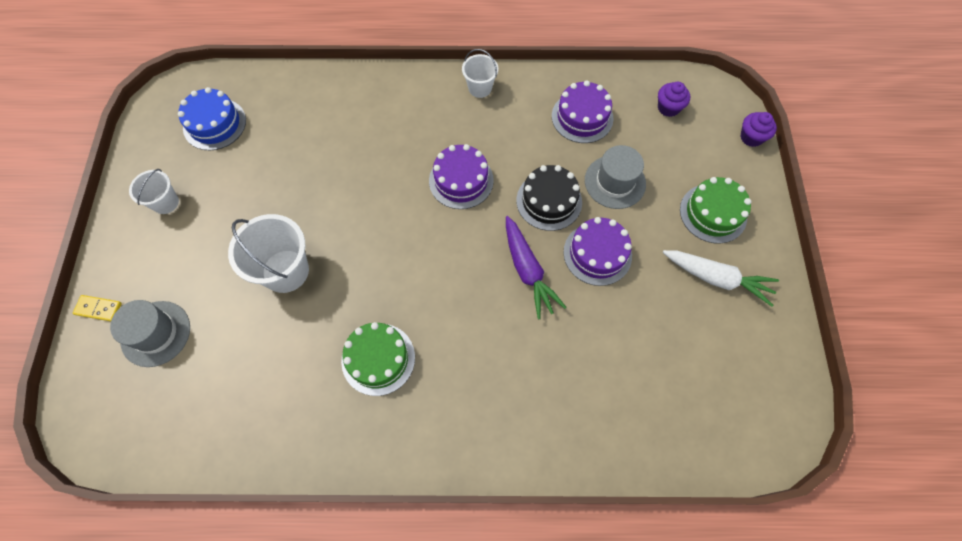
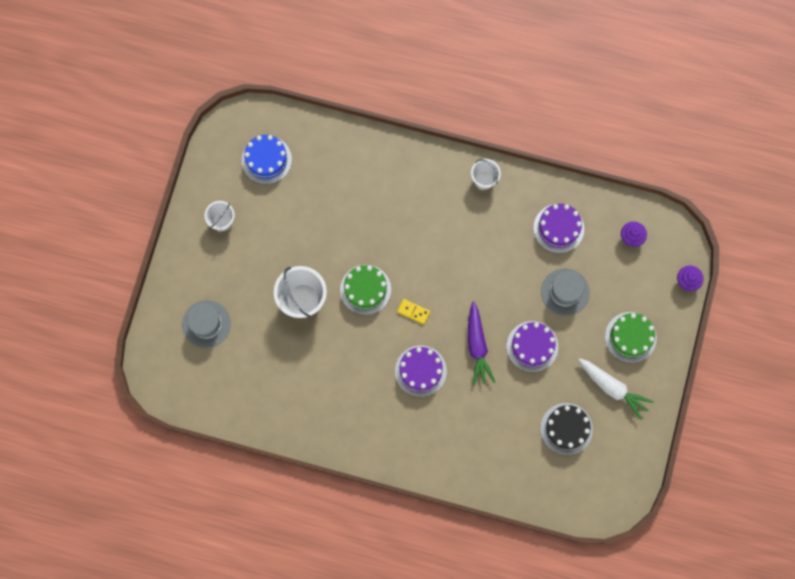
camera: 15 degrees right, 10 degrees up
(99, 309) = (168, 295): yellow domino -> yellow domino (413, 312)
(378, 359) = (356, 383): green cake -> green cake (365, 289)
(461, 180) = (447, 260): purple cake -> purple cake (420, 371)
(549, 201) = (509, 295): black cake -> black cake (566, 429)

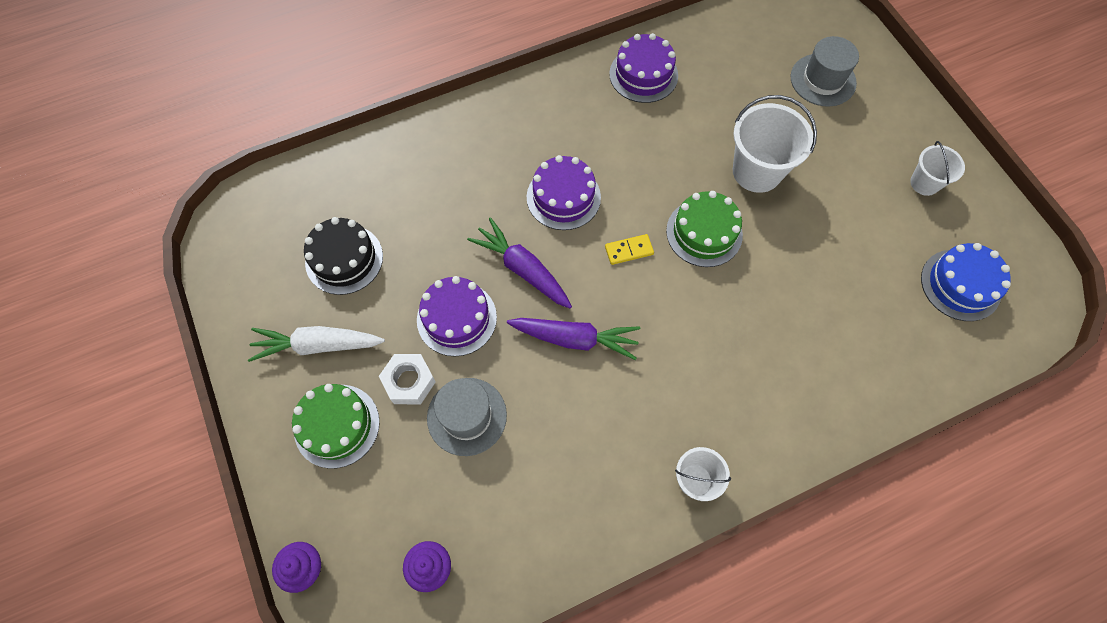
camera: 140 degrees right, 10 degrees down
(482, 287) = (575, 339): none -> purple carrot
(558, 228) = (542, 495): purple cake -> purple cake (643, 74)
(580, 332) = (409, 381): none -> white nut

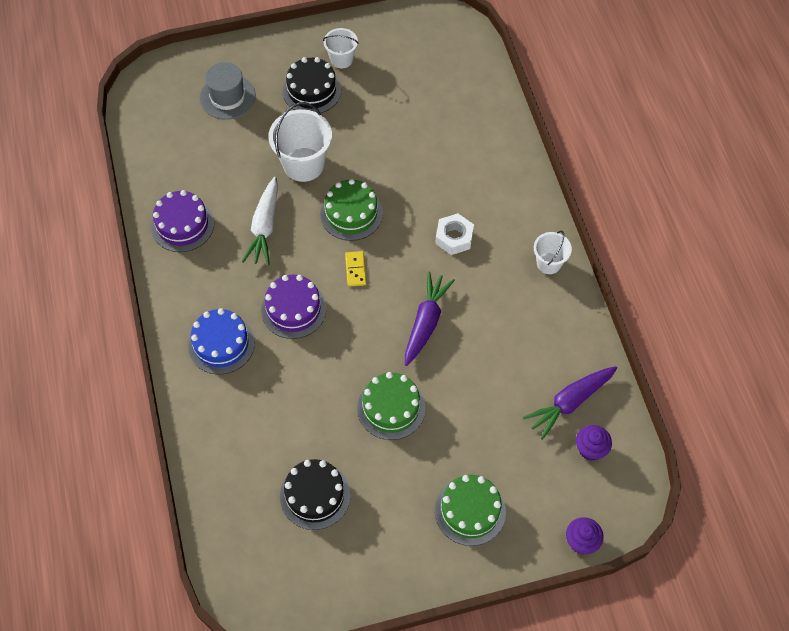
camera: 80 degrees left, 5 degrees down
(317, 345) = (395, 522): white carrot -> white carrot (264, 227)
(409, 381) = (441, 451): white nut -> white nut (454, 237)
(456, 318) = (391, 408): purple cake -> green cake
(467, 416) = (477, 410): grey hat -> none
(522, 269) = (356, 351): purple carrot -> purple carrot (570, 402)
(865, 160) = (312, 90): none -> black cake
(960, 285) = (430, 64): blue cake -> blue cake (221, 344)

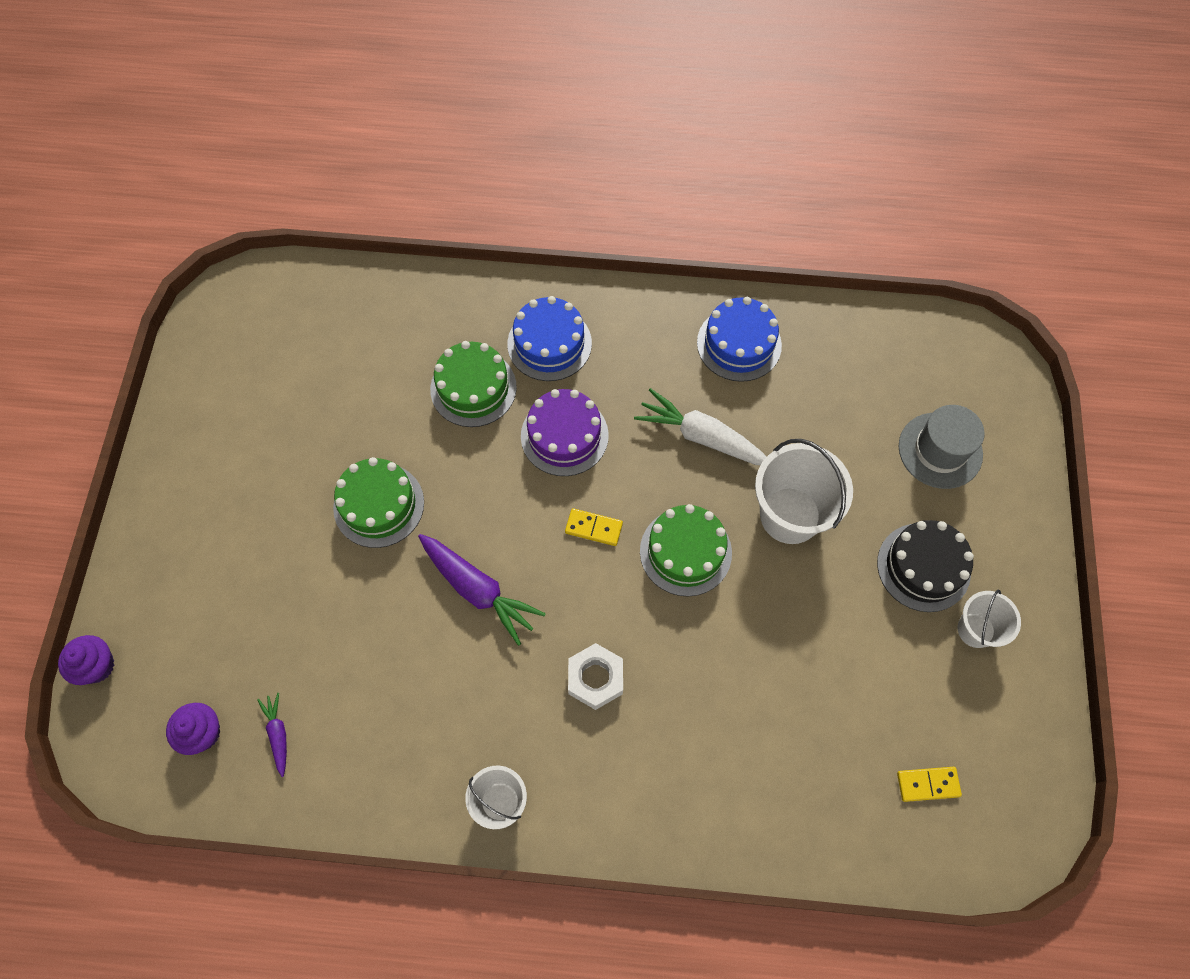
camera: 110 degrees right, 5 degrees up
(182, 225) = (739, 344): purple cake -> blue cake
(315, 495) = (312, 387): black cake -> none
(441, 65) = (928, 784): none -> yellow domino
(470, 511) = (205, 548): green cake -> green cake (473, 388)
(570, 402) = (278, 734): purple carrot -> purple carrot, size x0.52

